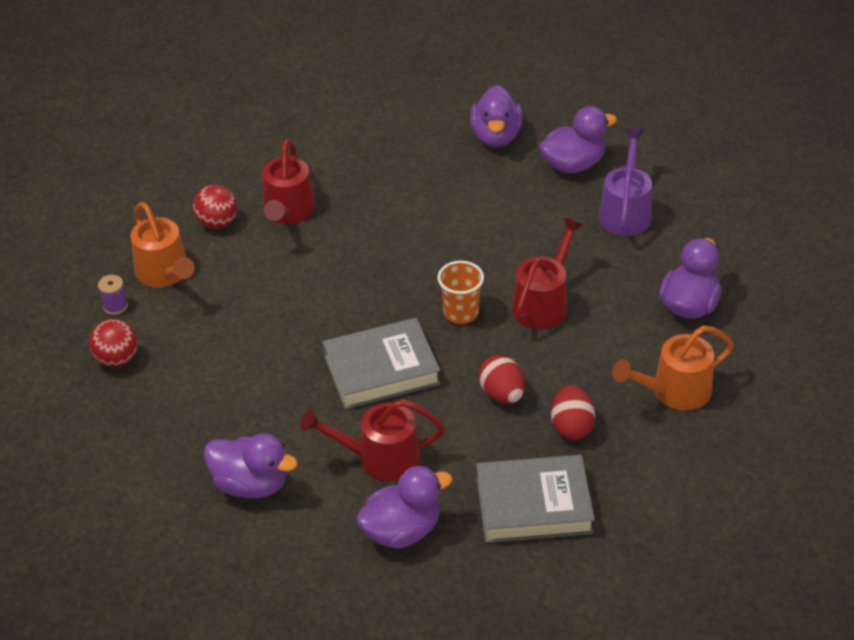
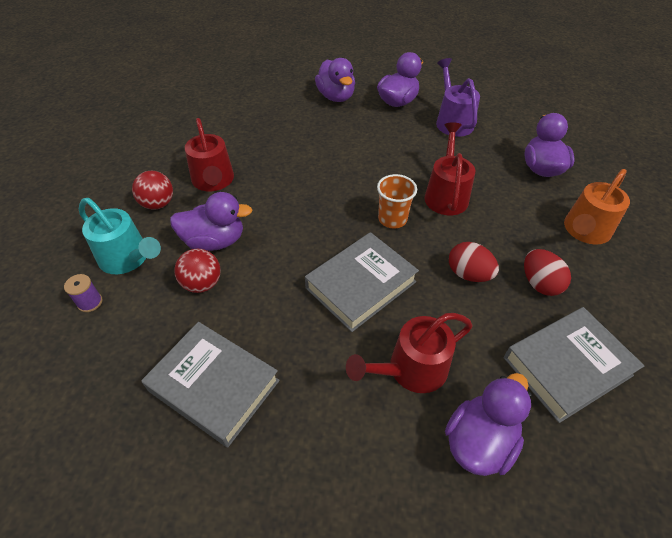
camera: 25 degrees left, 5 degrees up
(117, 359) = (110, 355): red ball -> red ball (202, 284)
(165, 274) = (128, 259): orange watering can -> turquoise watering can
(196, 412) = (214, 385): none -> grey book
(251, 484) = (307, 447): purple duck -> purple duck (214, 241)

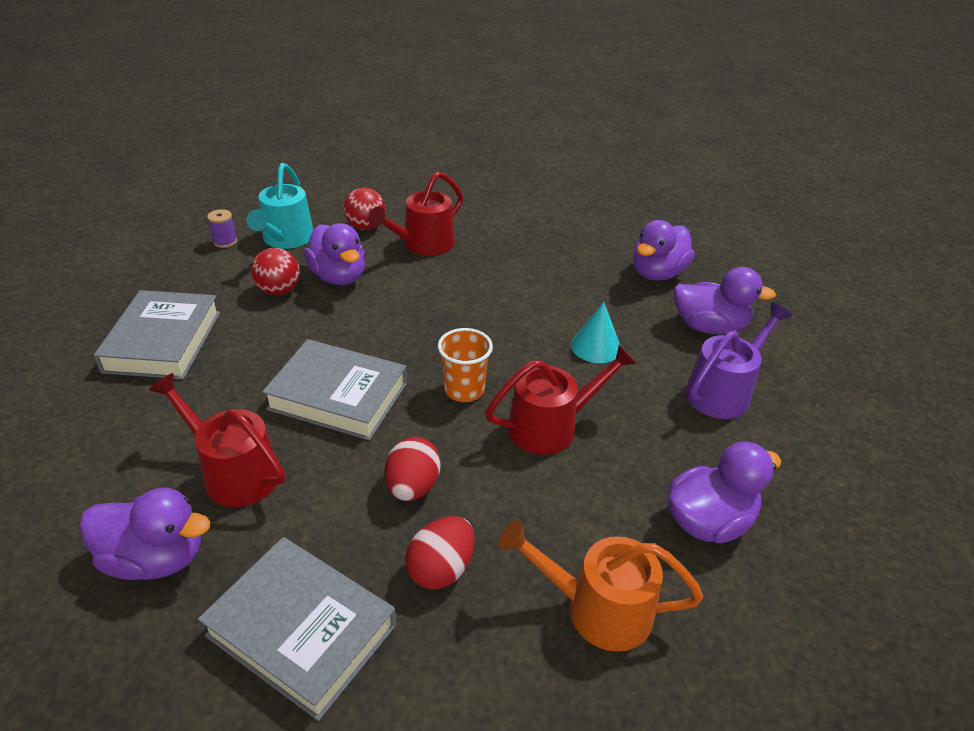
camera: 60 degrees right, 10 degrees down
(386, 148) = (596, 346): none -> turquoise cone

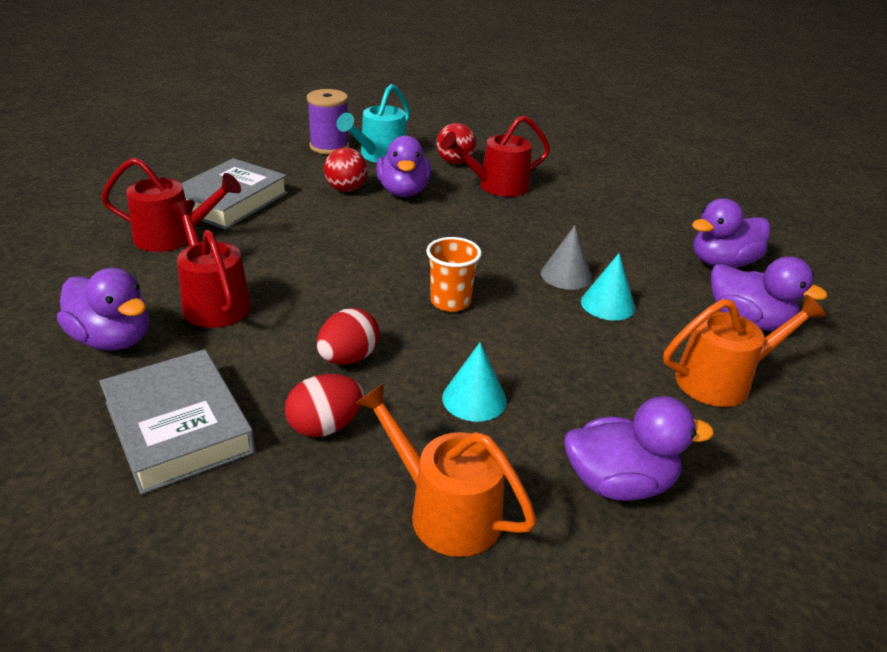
camera: 25 degrees right, 5 degrees down
(225, 242) = (329, 147): purple spool -> purple spool, size x1.88
(338, 396) = (336, 275): grey book -> none
(544, 327) = (566, 275): none -> grey cone
(549, 486) = (474, 399): none -> turquoise cone
(552, 426) = (513, 353): red watering can -> red watering can (174, 237)
(724, 391) = (723, 380): purple watering can -> orange watering can

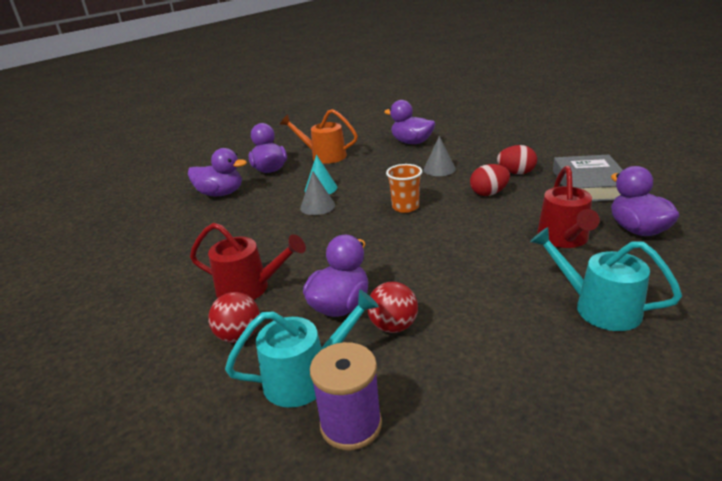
camera: 140 degrees left, 5 degrees down
(174, 237) = (598, 307): red watering can -> turquoise watering can
(230, 201) = (530, 344): grey book -> none
(444, 510) = (482, 147): orange watering can -> none
(474, 399) = (439, 169): turquoise cone -> grey cone

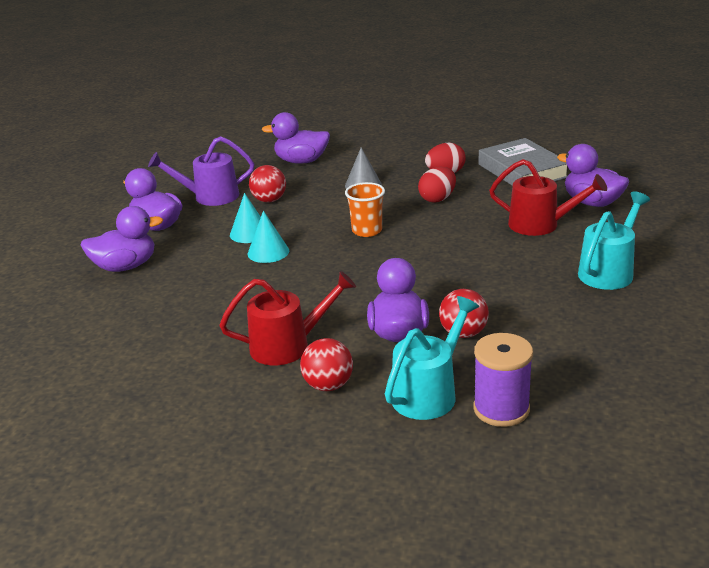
camera: 30 degrees left, 0 degrees up
(317, 206) = (268, 252): grey cone -> turquoise cone
(324, 156) = (209, 197): orange watering can -> purple watering can
(359, 167) = (269, 200): none -> red ball
(564, 239) = (541, 225): red watering can -> red watering can turned 45 degrees counterclockwise
(598, 307) = (609, 271): turquoise watering can -> turquoise watering can turned 120 degrees clockwise

